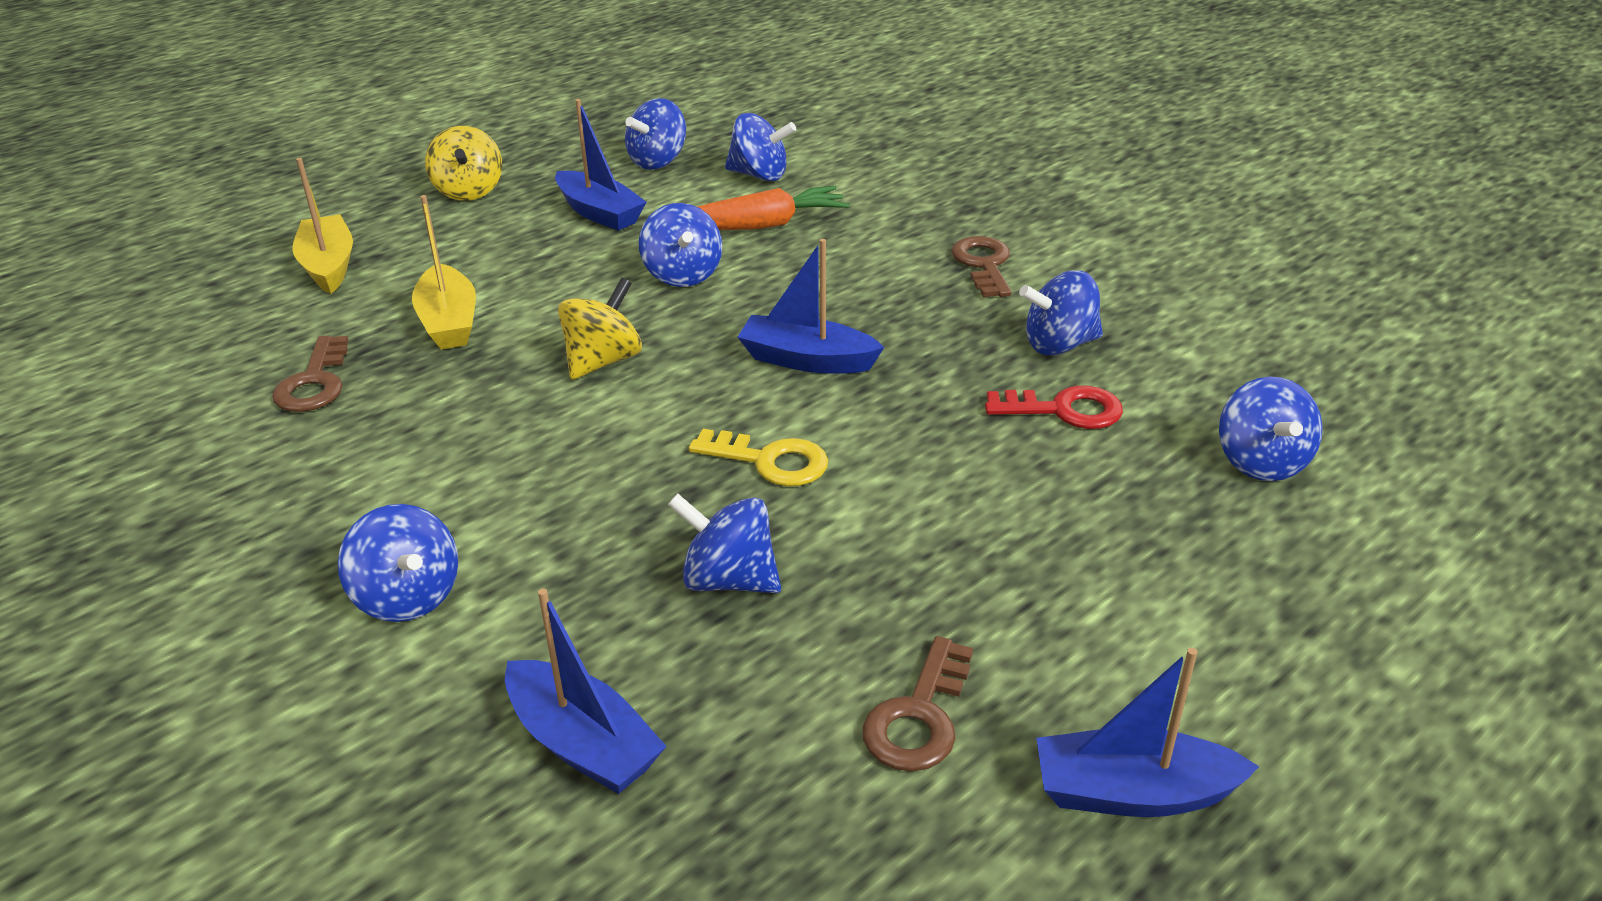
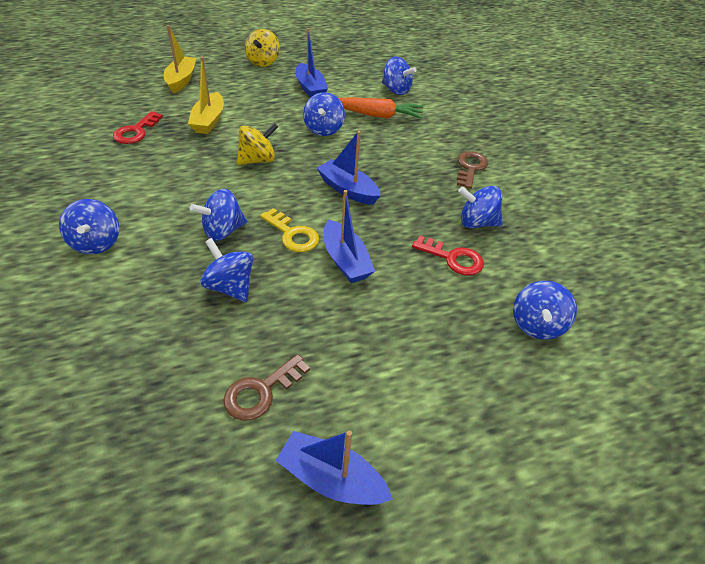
camera: 20 degrees right, 10 degrees up
(314, 383) = (136, 132): brown key -> red key
(583, 744) = (110, 341): blue boat -> blue boat (345, 260)
(658, 161) = (355, 70): blue spinning top -> blue spinning top (223, 231)

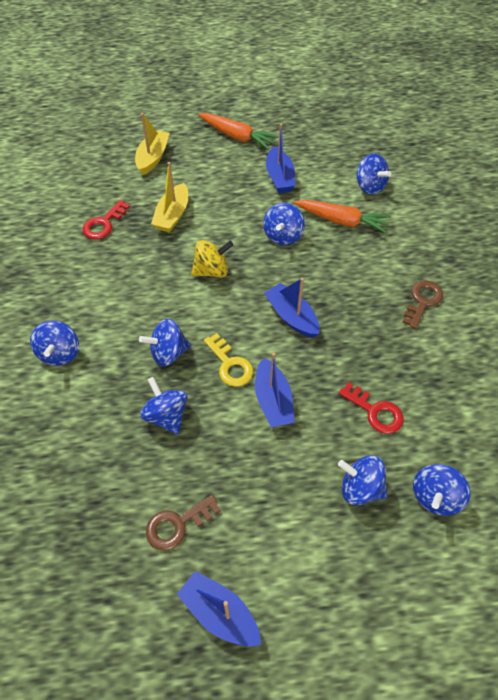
camera: 15 degrees right, 10 degrees up
(263, 62) = (237, 136): yellow spinning top -> orange carrot
(476, 223) = (410, 372): blue spinning top -> blue spinning top (360, 488)

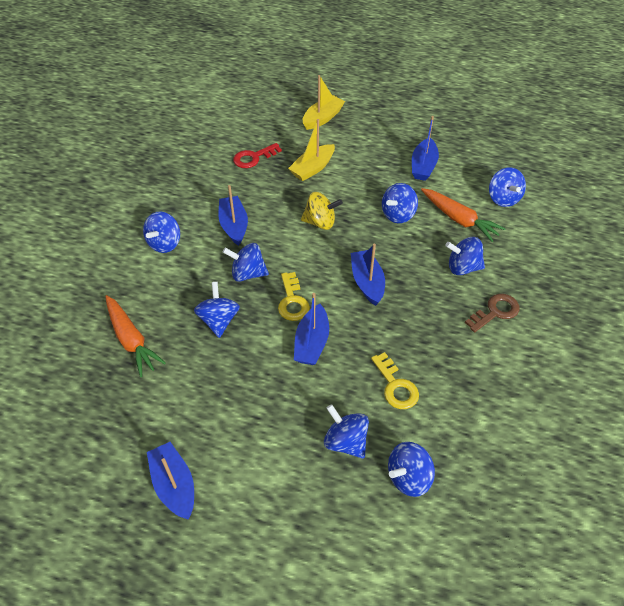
camera: 25 degrees right, 5 degrees down
(124, 306) = (234, 225): none -> blue boat
(177, 525) = (180, 405): brown key -> none
(237, 136) = (405, 122): orange carrot -> orange carrot (131, 340)
(370, 268) = (462, 267): none -> blue spinning top
(375, 411) = (396, 386): red key -> yellow key

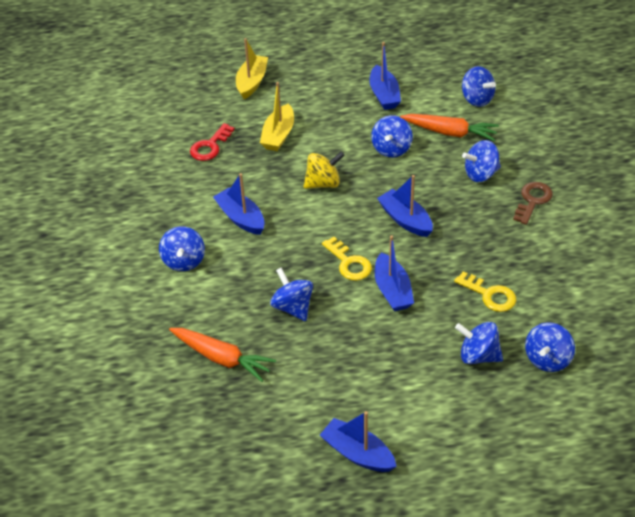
camera: 25 degrees left, 5 degrees down
(247, 273) = (288, 256): blue spinning top -> none

